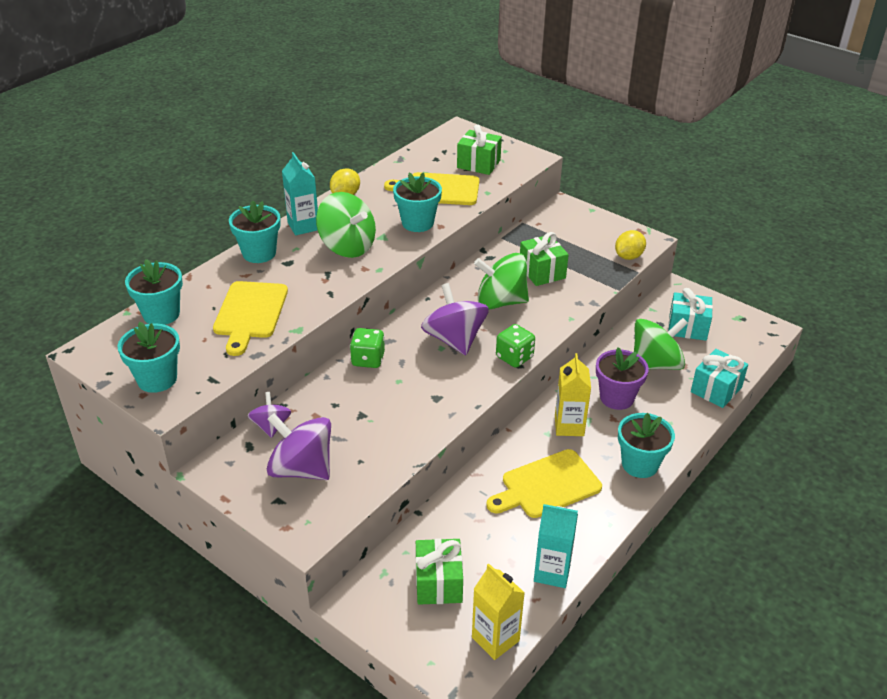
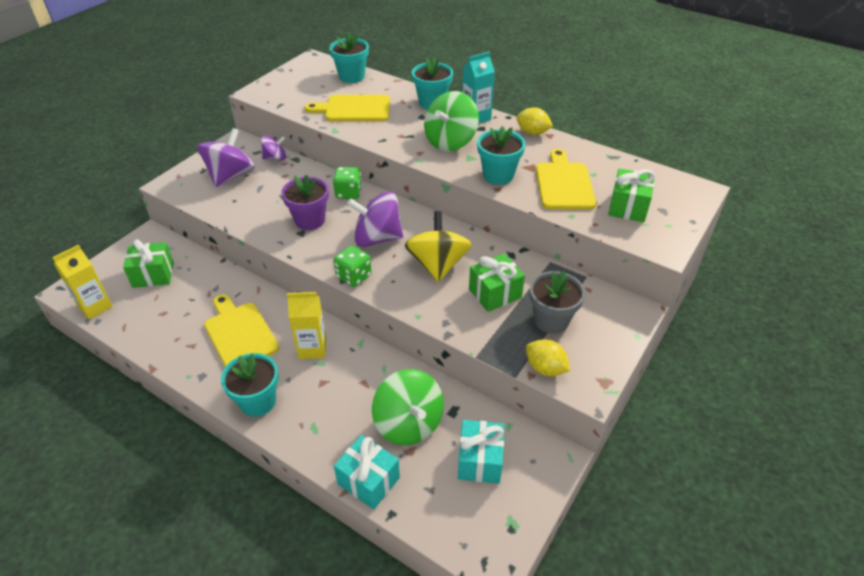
camera: 85 degrees right, 5 degrees up
(157, 379) = (282, 86): turquoise flower pot -> none
(454, 340) = (377, 238): purple spinning top -> purple spinning top turned 150 degrees counterclockwise
(500, 302) = (438, 265): green spinning top -> yellow spinning top
(552, 572) = (146, 337): turquoise carton -> none
(575, 247) = (551, 320): none -> grey flower pot
(616, 398) = (352, 386): purple flower pot -> purple flower pot (310, 220)

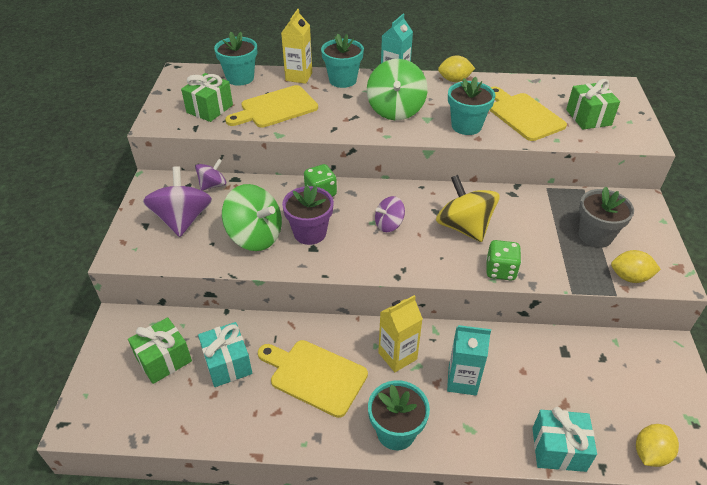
camera: 30 degrees left, 0 degrees up
(95, 307) = (128, 424): yellow carton -> yellow carton (299, 76)
(343, 391) = (462, 381): none -> turquoise carton
(354, 276) = (404, 268): green dice -> green dice (500, 270)
(377, 238) = (389, 224): purple spinning top -> purple spinning top, size x0.56
(408, 423) = (541, 381): green spinning top -> green spinning top (255, 236)
(443, 527) = (650, 453): none -> yellow lemon
(480, 460) = (623, 382): turquoise gift -> turquoise gift (227, 363)
(495, 293) = (533, 232): green gift -> green gift (210, 109)

